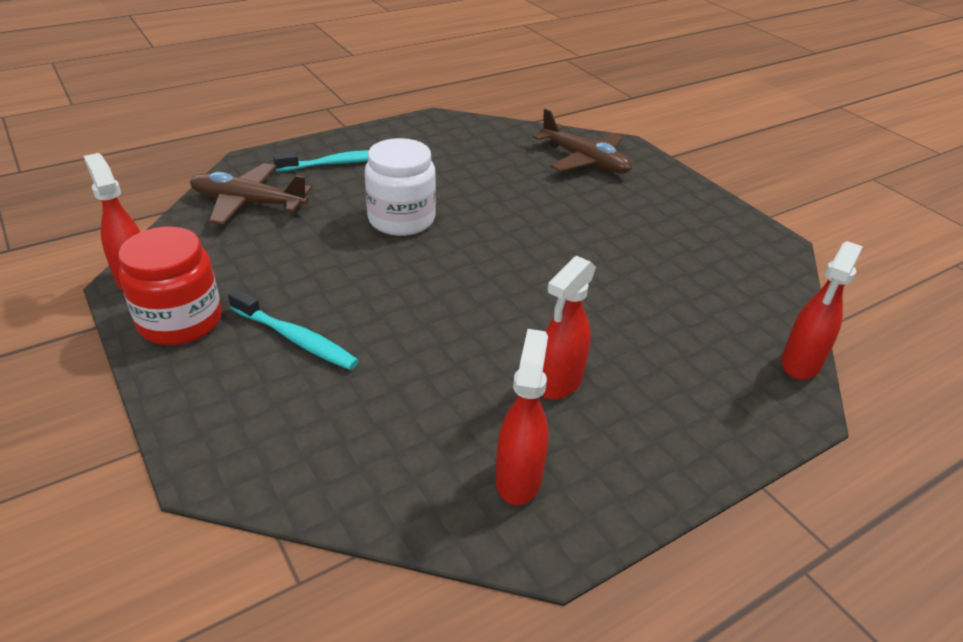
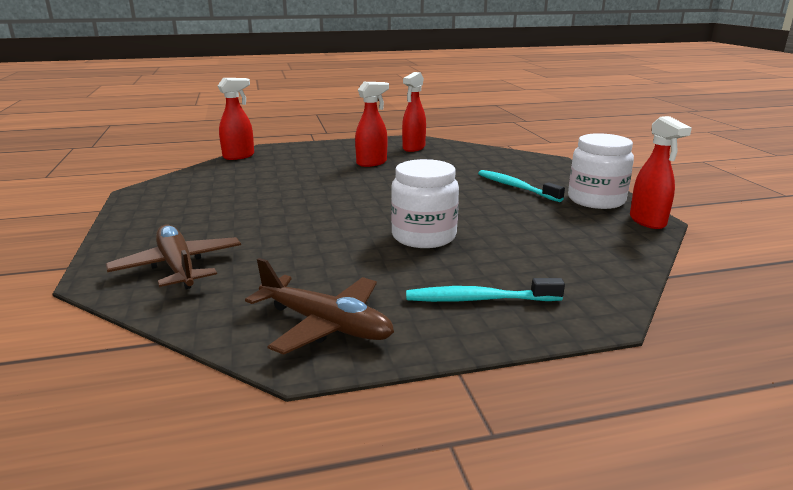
camera: 160 degrees left, 15 degrees down
(180, 321) = (596, 200): red jar -> white jar
(248, 203) = (580, 266): brown plane -> brown plane (326, 325)

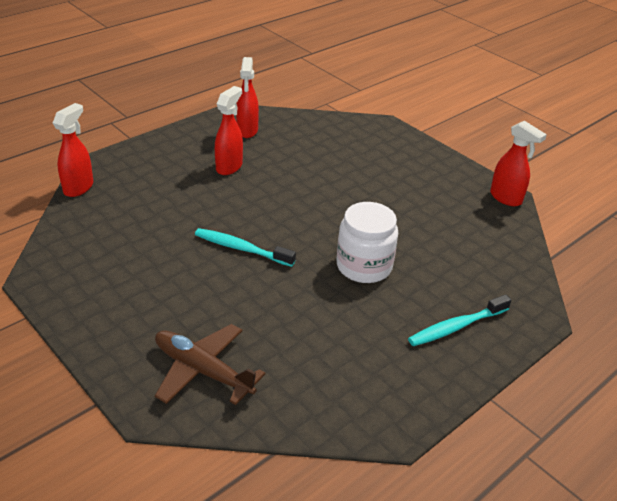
camera: 30 degrees left, 15 degrees up
(326, 325) = (379, 390): brown plane -> none
(516, 187) = (384, 175): turquoise toothbrush -> turquoise toothbrush (241, 248)
(596, 200) = (455, 178): white jar -> none

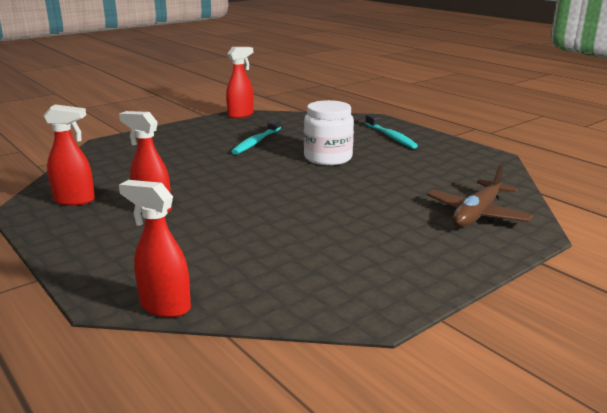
camera: 85 degrees left, 15 degrees down
(241, 248) = (306, 201): turquoise toothbrush -> turquoise toothbrush (256, 142)

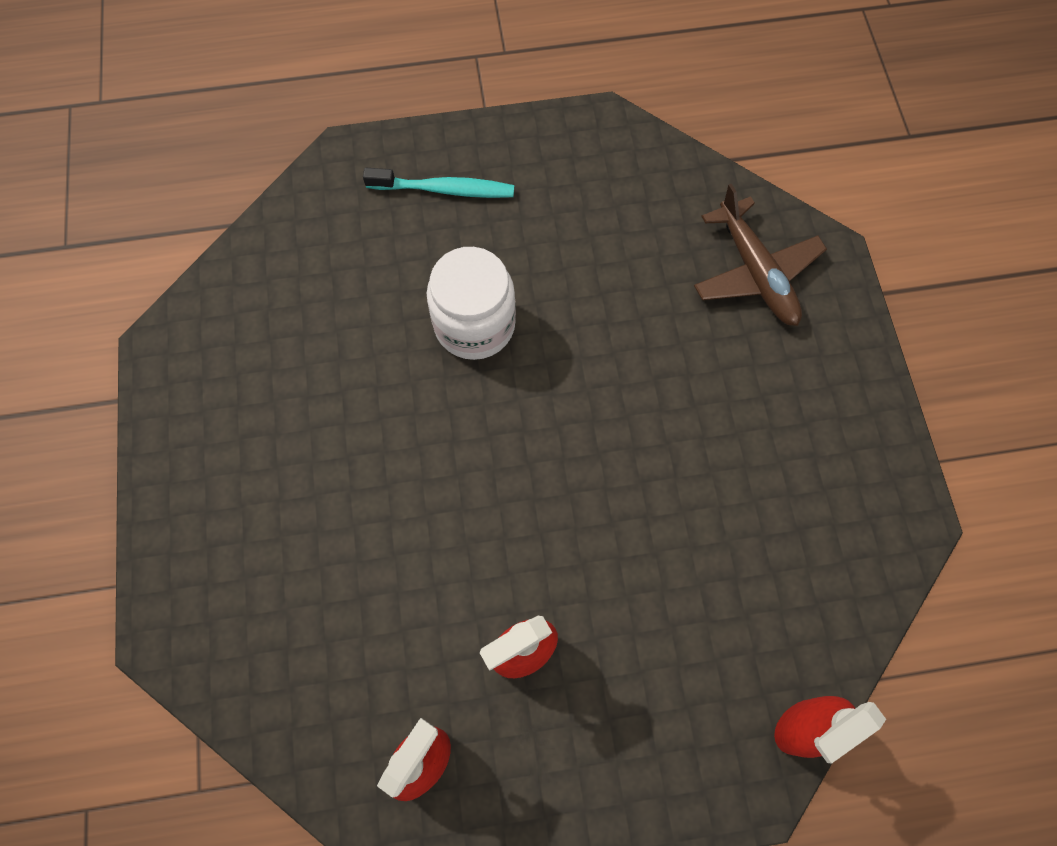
camera: 60 degrees left, 45 degrees up
(241, 115) = (168, 344): red spray bottle -> none
(256, 142) = (335, 389): turquoise toothbrush -> none

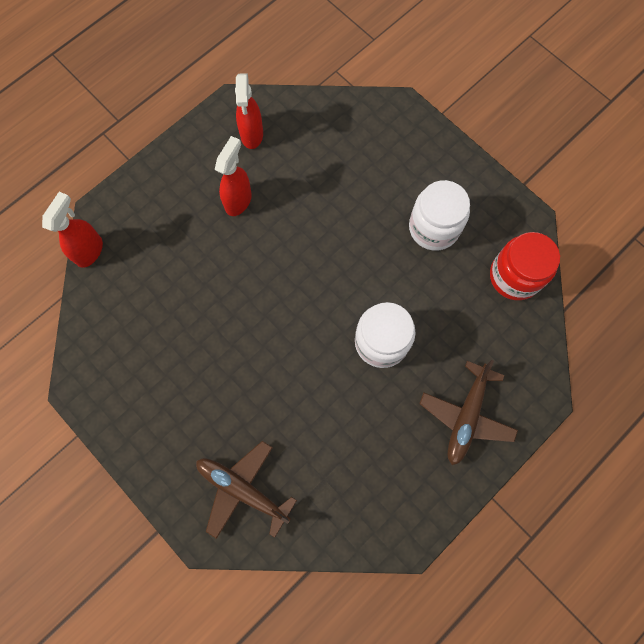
camera: 145 degrees right, 5 degrees up
(248, 294) = (514, 276): none -> red jar
(287, 420) = (433, 228): none -> white jar
(445, 189) = (466, 416): turquoise toothbrush -> brown plane

